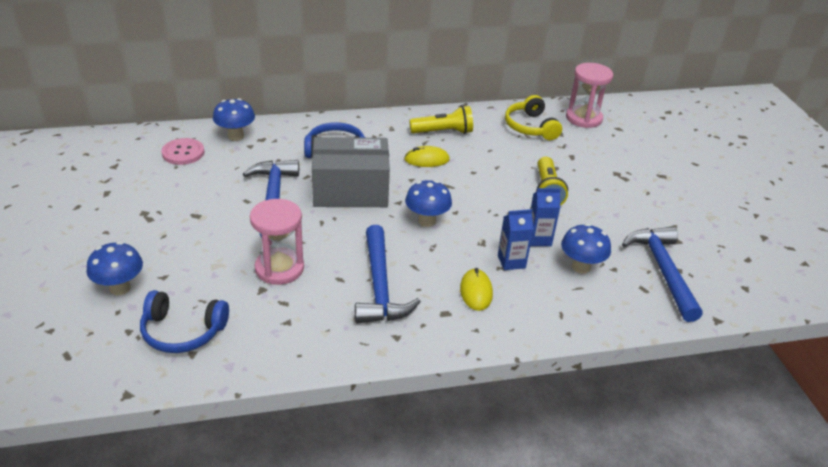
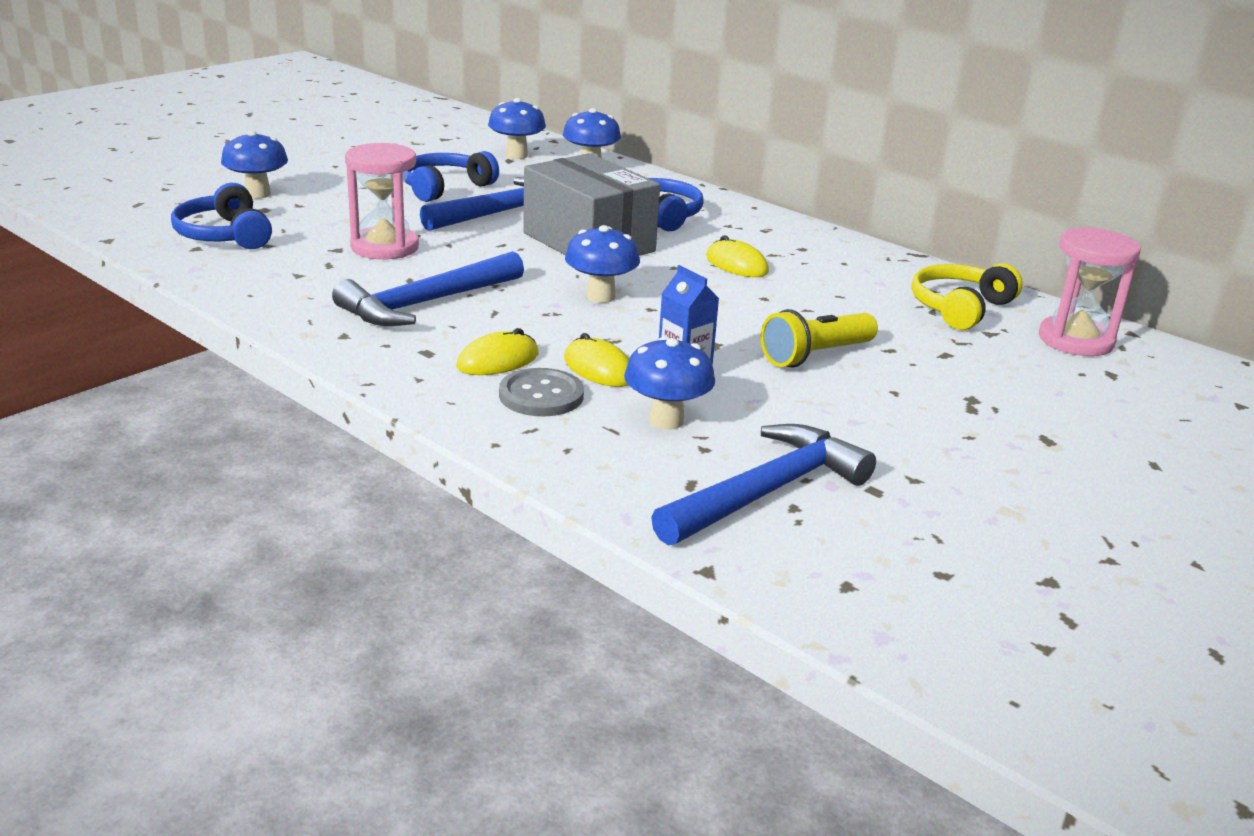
camera: 55 degrees right, 10 degrees down
(183, 153) = (516, 155): pink button -> blue mushroom
(206, 204) = (444, 188): none -> blue headphones
(443, 132) = (821, 258): yellow flashlight -> none
(511, 261) = (599, 368): blue carton -> yellow mouse
(527, 294) = (541, 395): none -> grey button

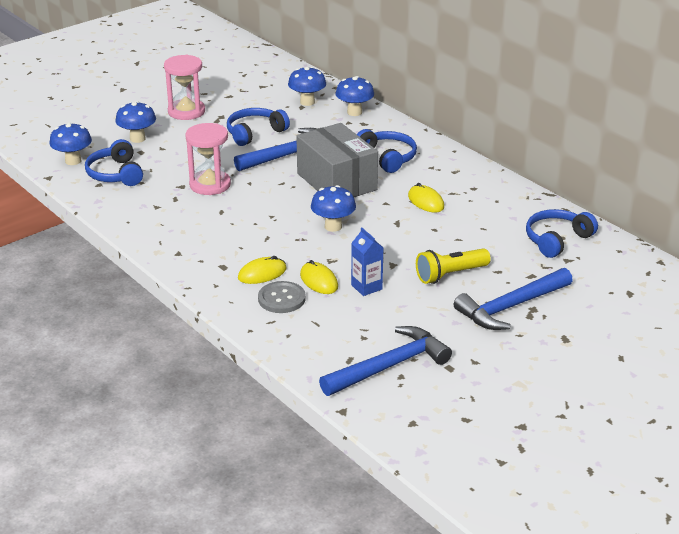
camera: 10 degrees right, 5 degrees up
(427, 303) = (228, 230): blue hammer -> blue hammer (511, 307)
(666, 421) = (347, 318): blue mushroom -> blue mushroom (73, 161)
(960, 308) = (557, 240): yellow headphones -> blue headphones
(1075, 340) = (620, 267): pink hourglass -> pink hourglass (186, 111)

